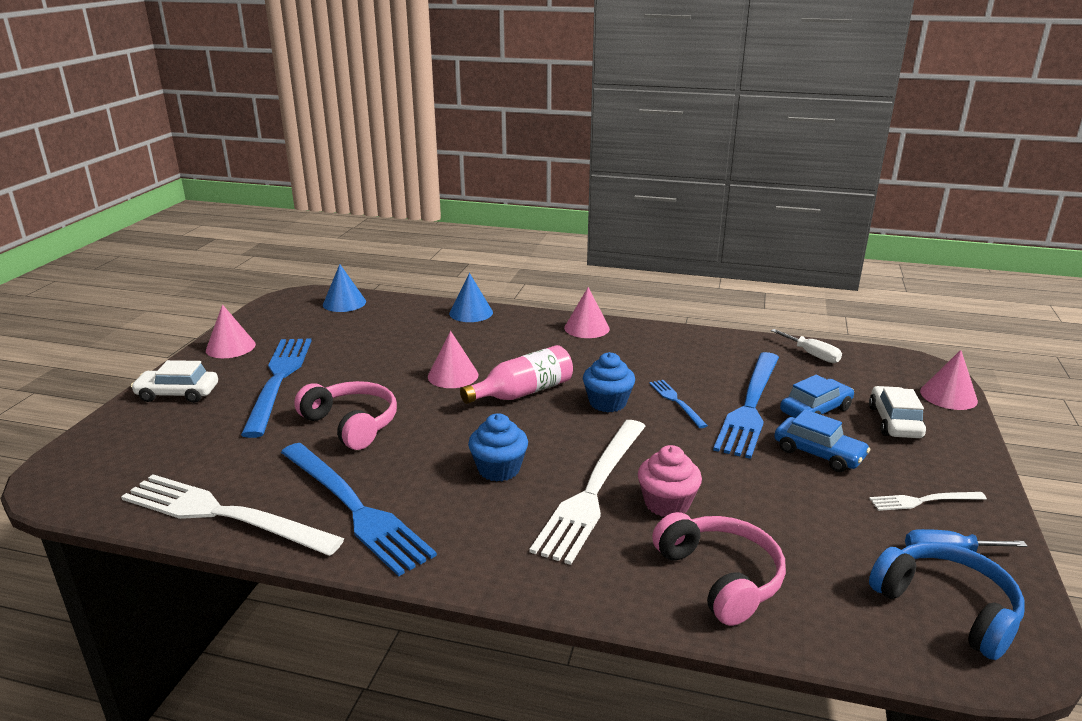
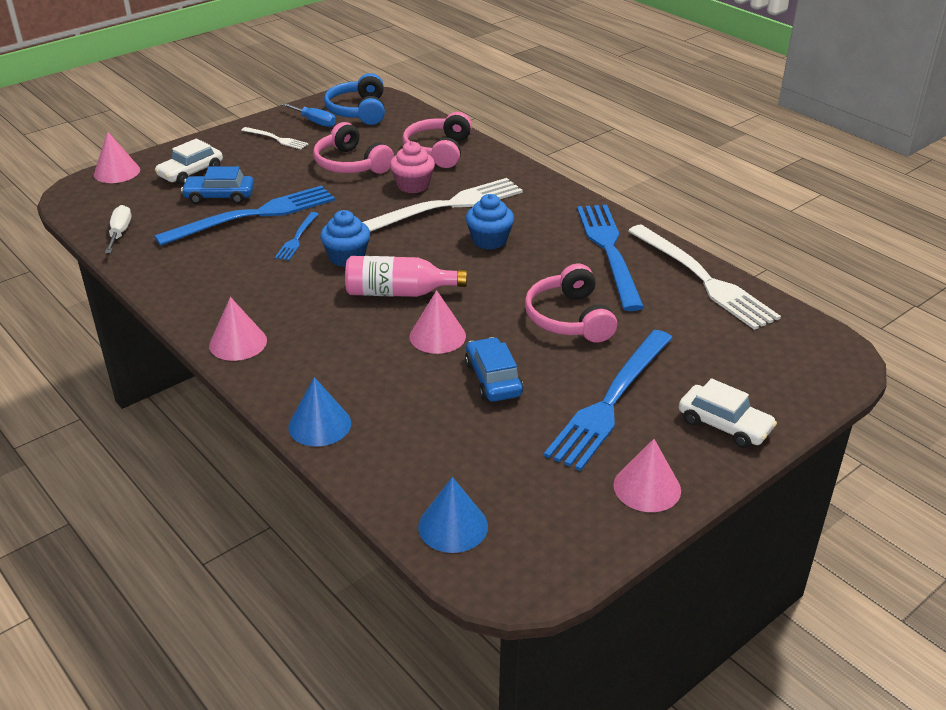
camera: 145 degrees left, 10 degrees up
(779, 502) = (351, 164): none -> pink headphones
(818, 453) = (277, 175): blue car -> blue car (493, 379)

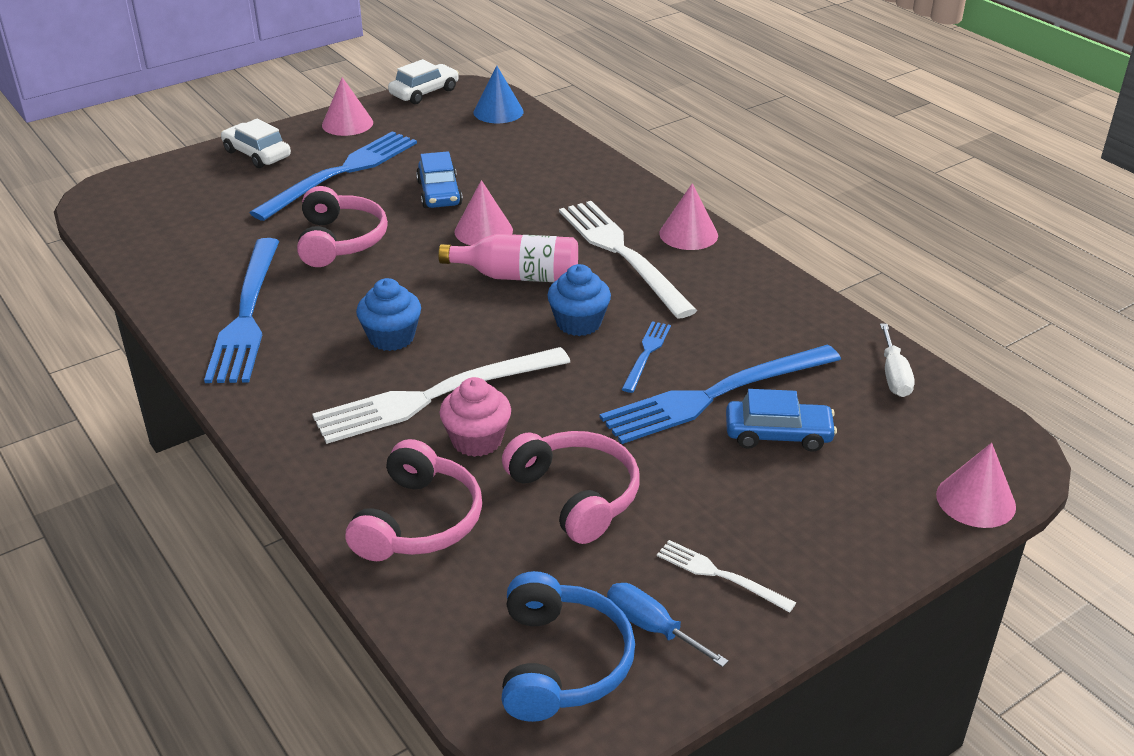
camera: 175 degrees left, 0 degrees up
(191, 172) = (846, 491): white car -> white car (424, 92)
(319, 425) = (599, 169): blue cone -> none
(702, 279) = (163, 275): white fork -> white fork (622, 254)

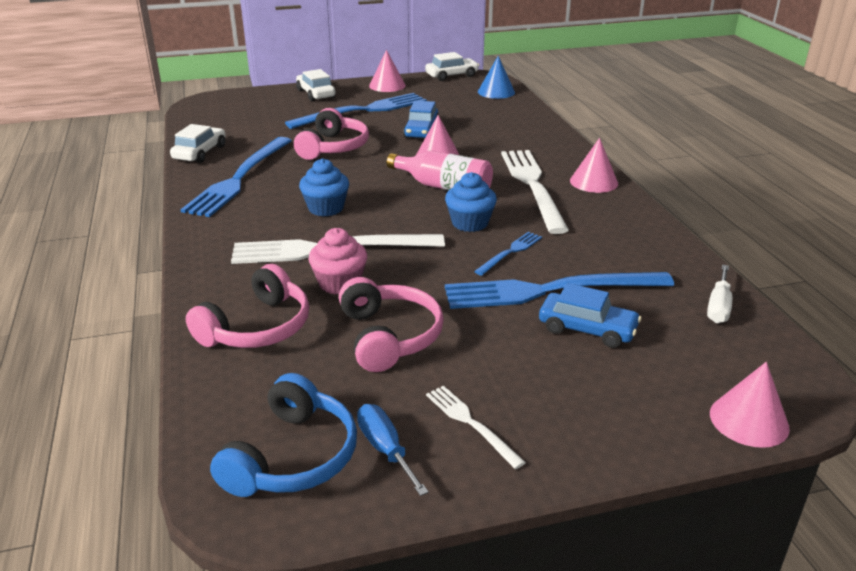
camera: 20 degrees right, 5 degrees down
(161, 283) = (200, 153): none -> white car

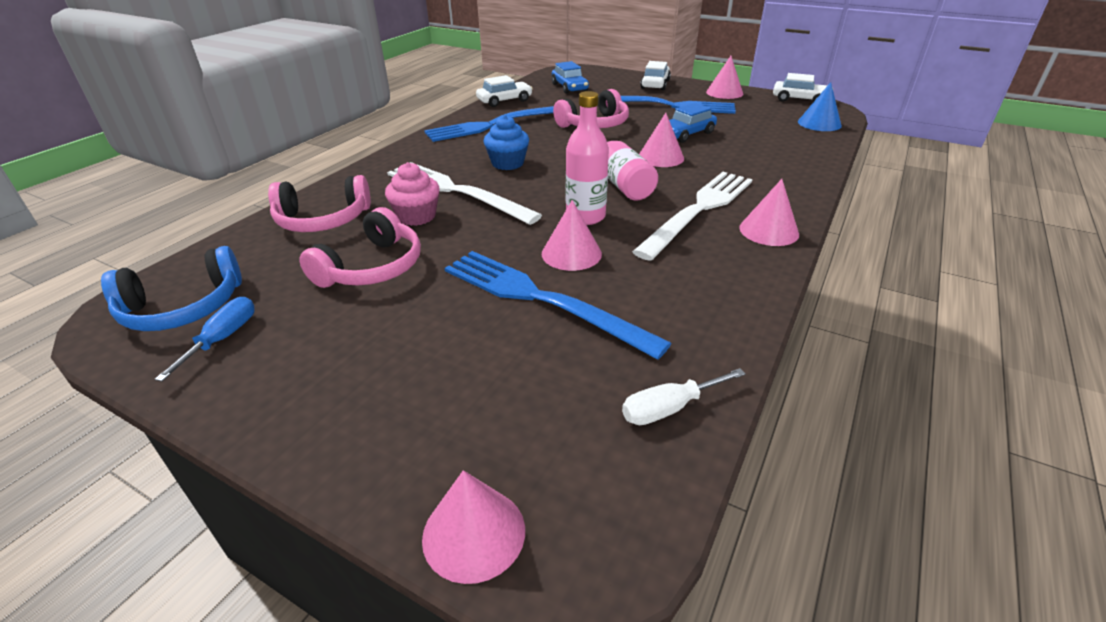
camera: 45 degrees right, 5 degrees up
(470, 223) = (585, 216): blue cupcake -> pink bottle
(471, 423) = (292, 359): white fork -> none
(510, 252) = (571, 253): blue fork -> pink cone
(587, 329) = (507, 348): blue car -> blue car (569, 87)

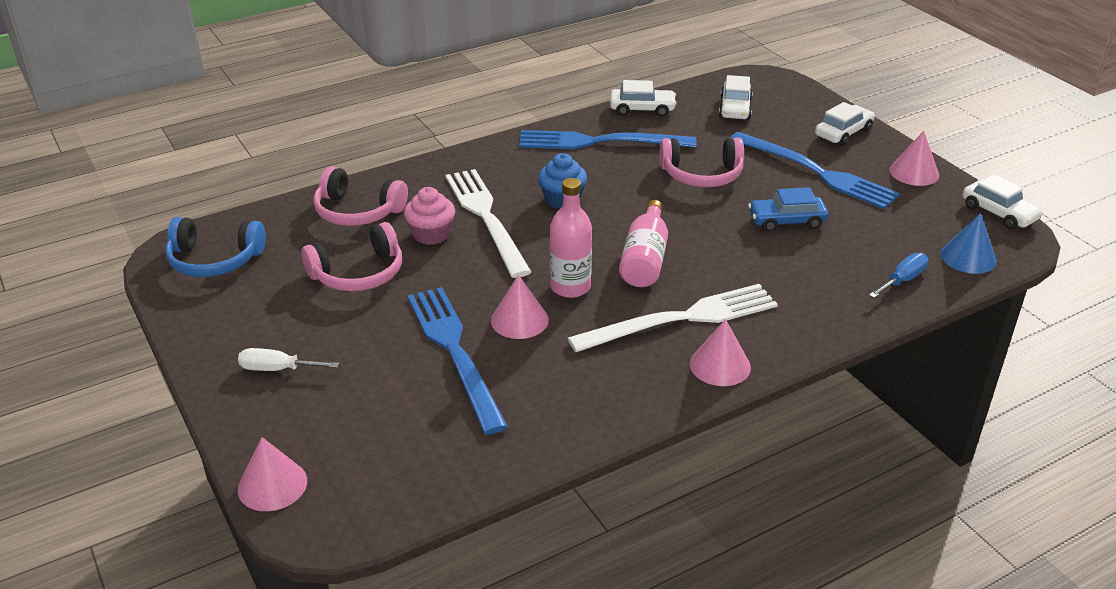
camera: 30 degrees right, 0 degrees up
(223, 338) = (224, 296): blue screwdriver -> blue screwdriver (902, 280)
(569, 87) = (735, 108): blue car -> white car
(661, 157) = (721, 243): pink cone -> none
(669, 408) = (456, 470): white screwdriver -> white screwdriver (277, 369)

